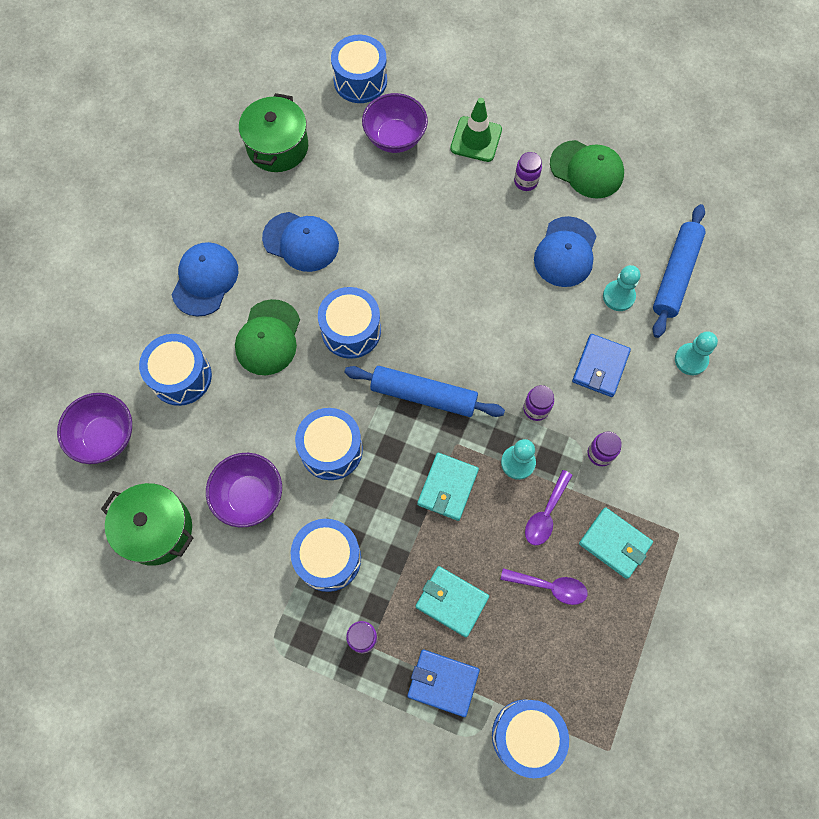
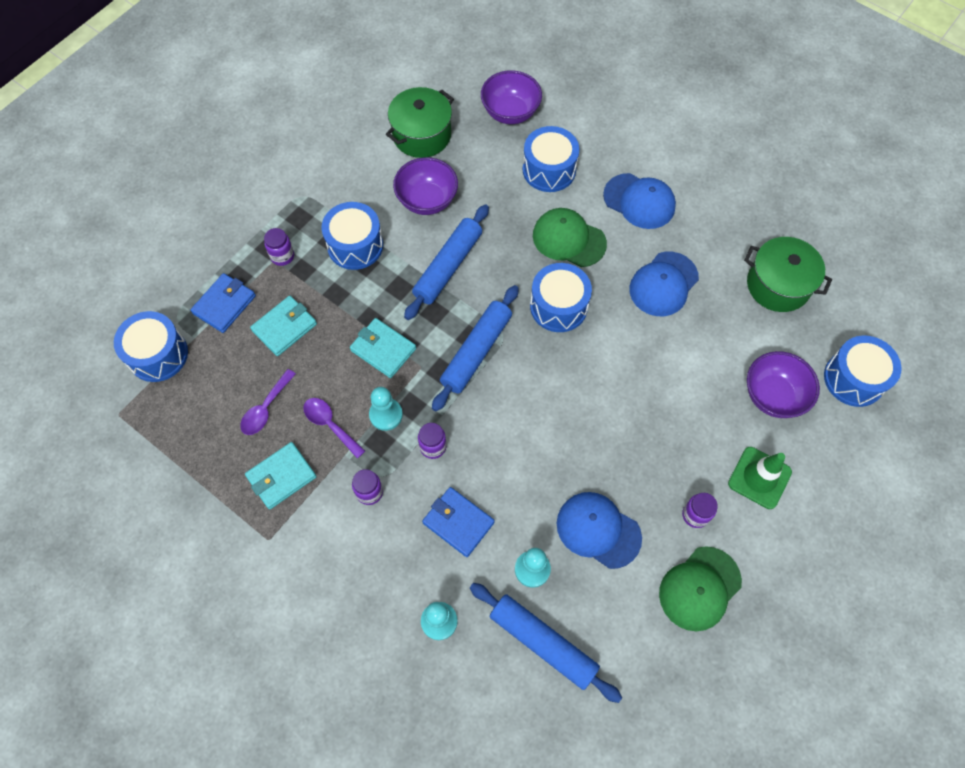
camera: 105 degrees right, 5 degrees down
(331, 449) = (448, 267): blue drum -> blue rolling pin

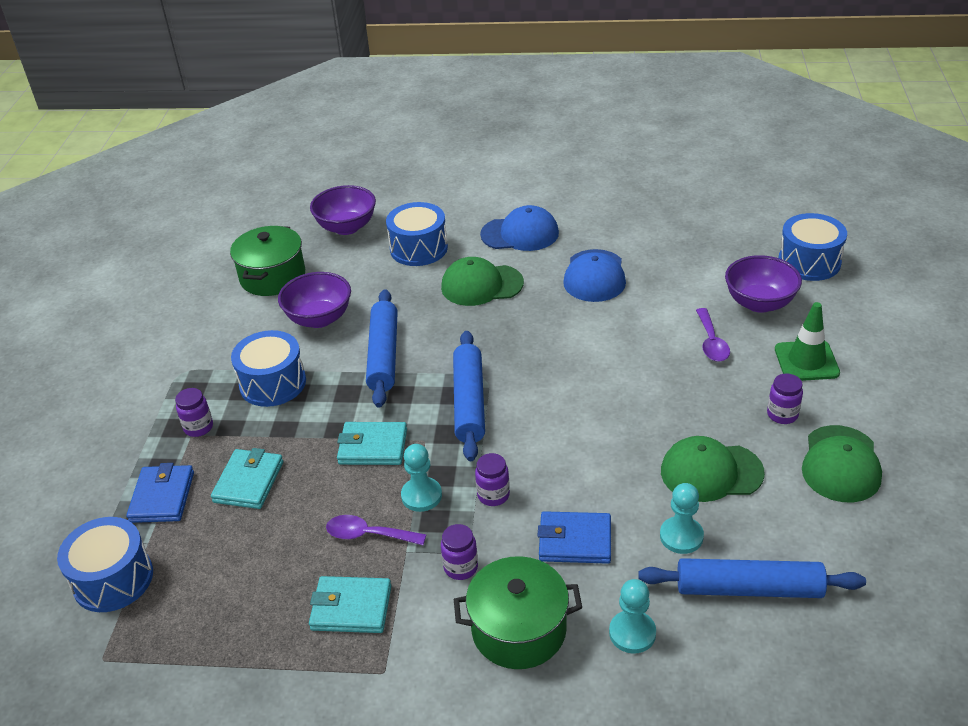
camera: 30 degrees left, 25 degrees down
(266, 408) = (283, 559): purple spoon -> purple spoon (711, 342)
(281, 476) = (351, 608): turquoise wallet -> turquoise wallet turned 75 degrees clockwise
(558, 306) = (516, 333): blue drum -> none
(598, 530) = (711, 472): blue cap -> green cap
(778, 285) = (688, 234): green pot -> green pot (519, 630)

